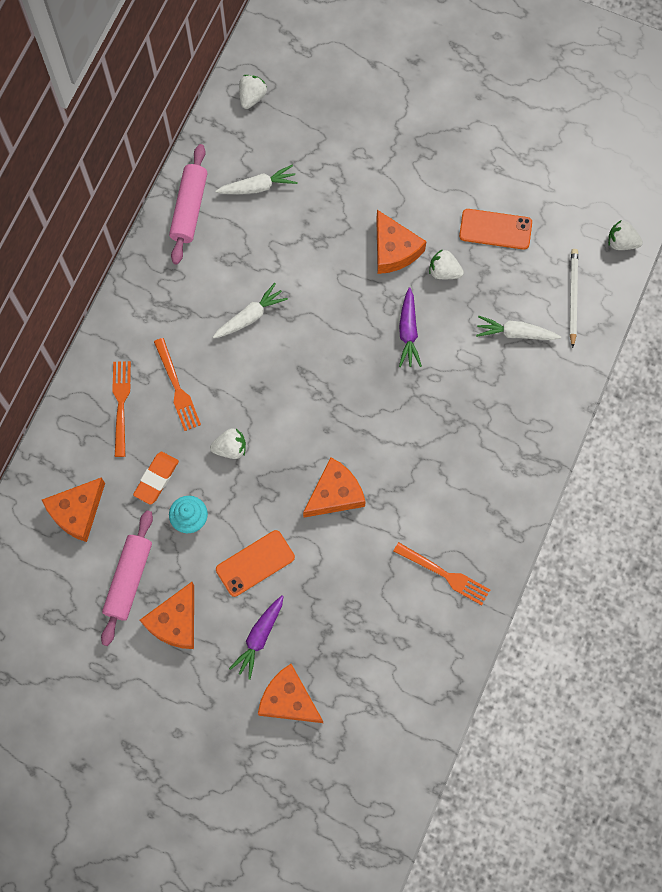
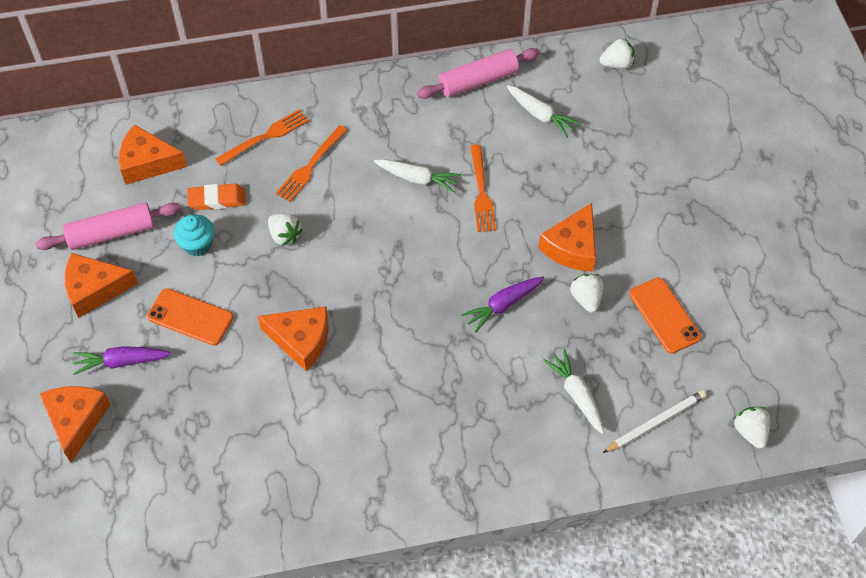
camera: 55 degrees right, 15 degrees down
(445, 574) = (286, 480): orange fork -> orange fork (481, 192)

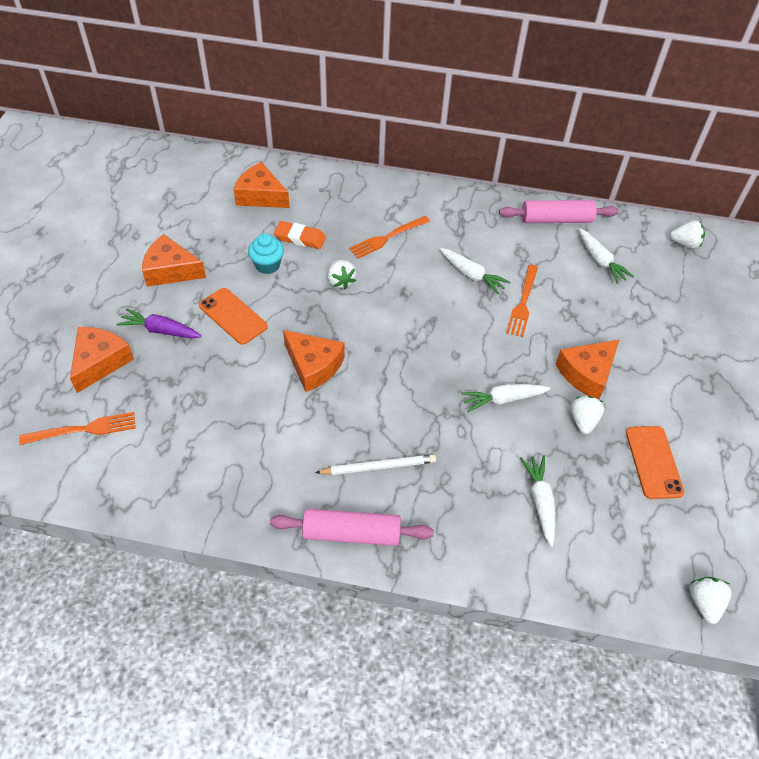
camera: 20 degrees right, 5 degrees down
(111, 233) = (206, 235): pink rolling pin -> pink rolling pin (351, 533)
(266, 136) = (362, 206): orange fork -> orange fork (84, 429)
(503, 305) = (503, 399): purple carrot -> white carrot
(655, 422) = (608, 556): white pencil -> white pencil (378, 466)

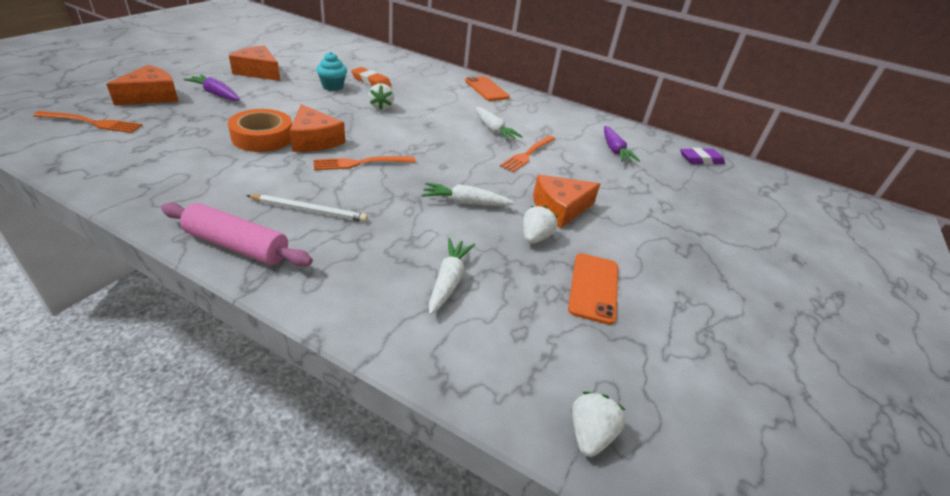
camera: 15 degrees right, 15 degrees down
(233, 316) = (278, 101): orange phone -> orange phone (486, 89)
(261, 196) = (361, 59): orange cheese -> none
(262, 382) = (262, 137): none -> orange tape
(387, 238) = (439, 97): orange fork -> orange fork (360, 163)
(556, 220) = (589, 121): pink rolling pin -> none
(600, 261) = (614, 150): white carrot -> purple carrot
(685, 243) = (700, 160): white strawberry -> purple eraser

